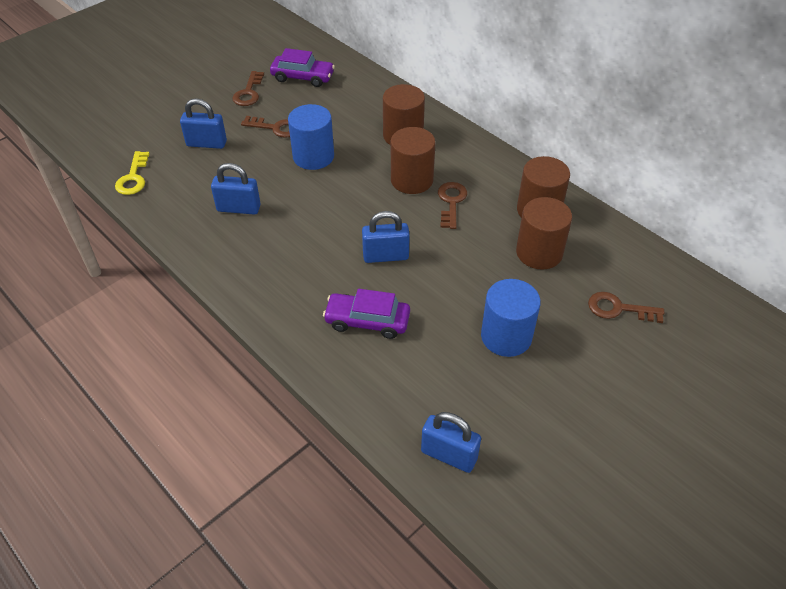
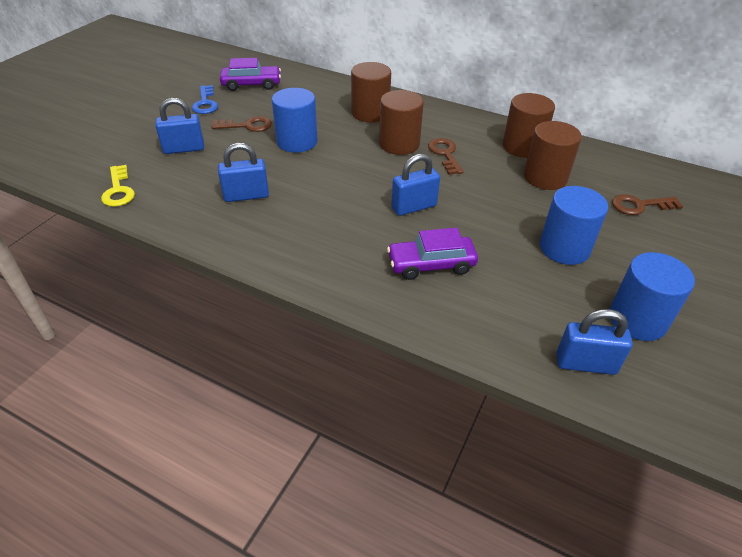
camera: 20 degrees left, 5 degrees down
(248, 93) = (205, 103): brown key -> blue key
(528, 428) = (637, 319): none -> blue cylinder

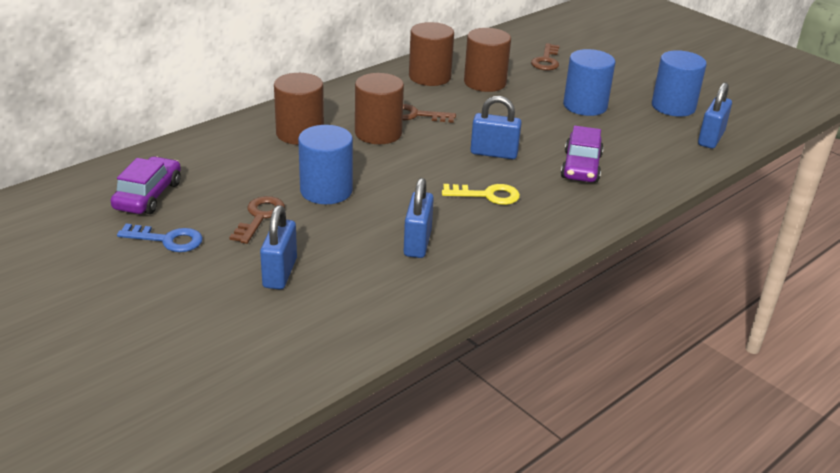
camera: 70 degrees left, 10 degrees down
(118, 190) = (345, 336): yellow key -> yellow key (487, 195)
(414, 207) = (494, 153): blue padlock -> blue padlock turned 75 degrees counterclockwise

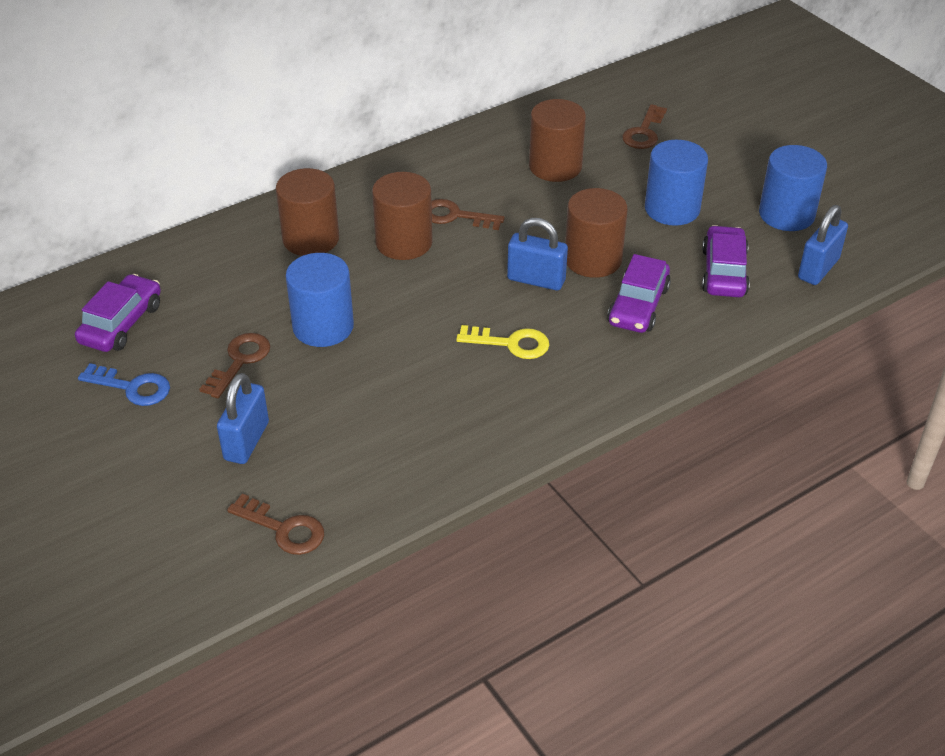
camera: 10 degrees right, 10 degrees up
(330, 335) = (283, 529): none -> brown key
(417, 243) = (411, 409): blue padlock -> none
(429, 77) = (488, 155): brown cylinder -> brown cylinder (593, 259)
(640, 143) = (724, 272): none -> purple car

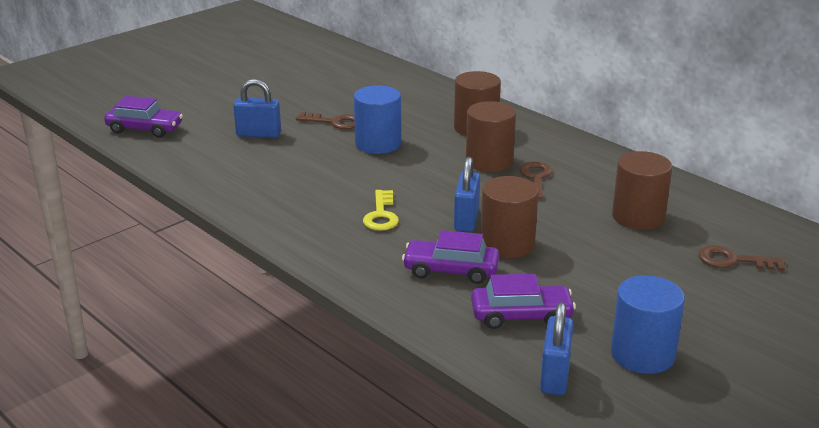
camera: 80 degrees right, 15 degrees down
(121, 323) = (360, 84): purple car -> purple car (145, 129)
(132, 387) = (302, 96): blue key -> none
(283, 529) = (181, 155): brown key -> none
(672, 209) = (609, 282): blue cylinder -> none
(818, 269) = (555, 376): blue padlock -> blue padlock turned 75 degrees clockwise

